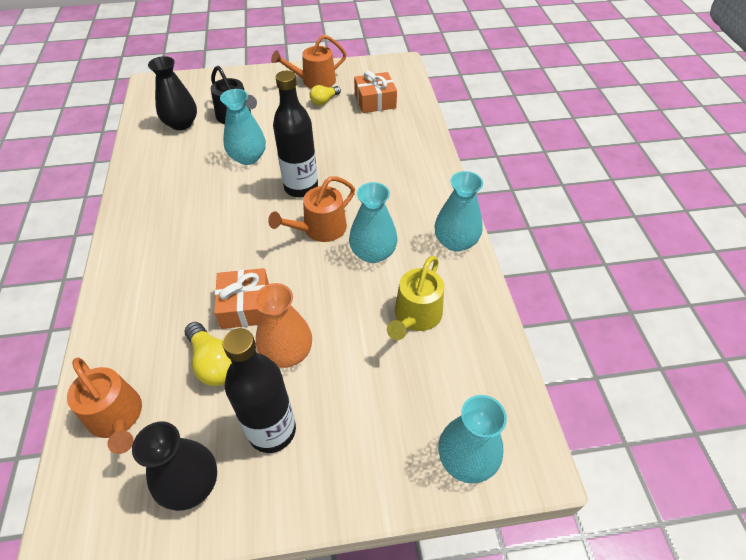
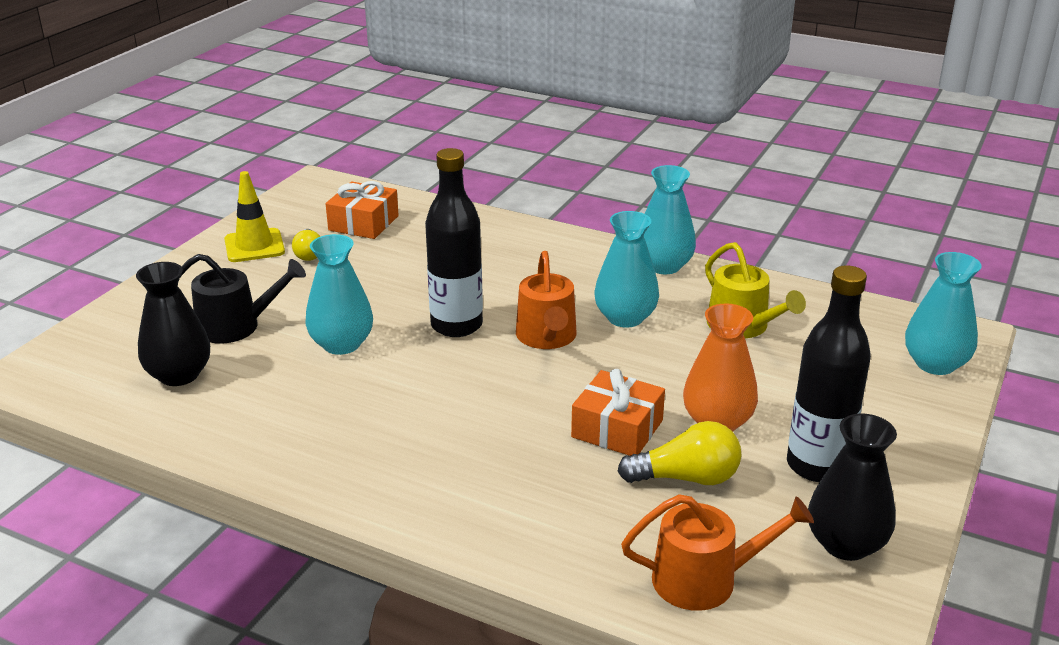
camera: 55 degrees left, 20 degrees down
(314, 81) = (254, 246): orange watering can -> yellow traffic cone

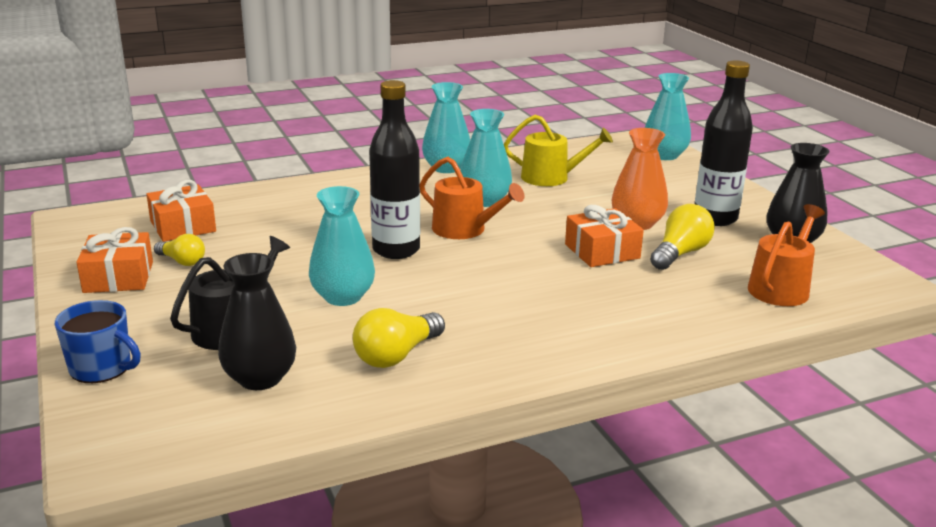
camera: 50 degrees left, 5 degrees down
(128, 311) = (101, 368): none -> blue mug
(254, 246) = (118, 277): yellow traffic cone -> orange gift
(278, 414) = (396, 355): none -> yellow light bulb

